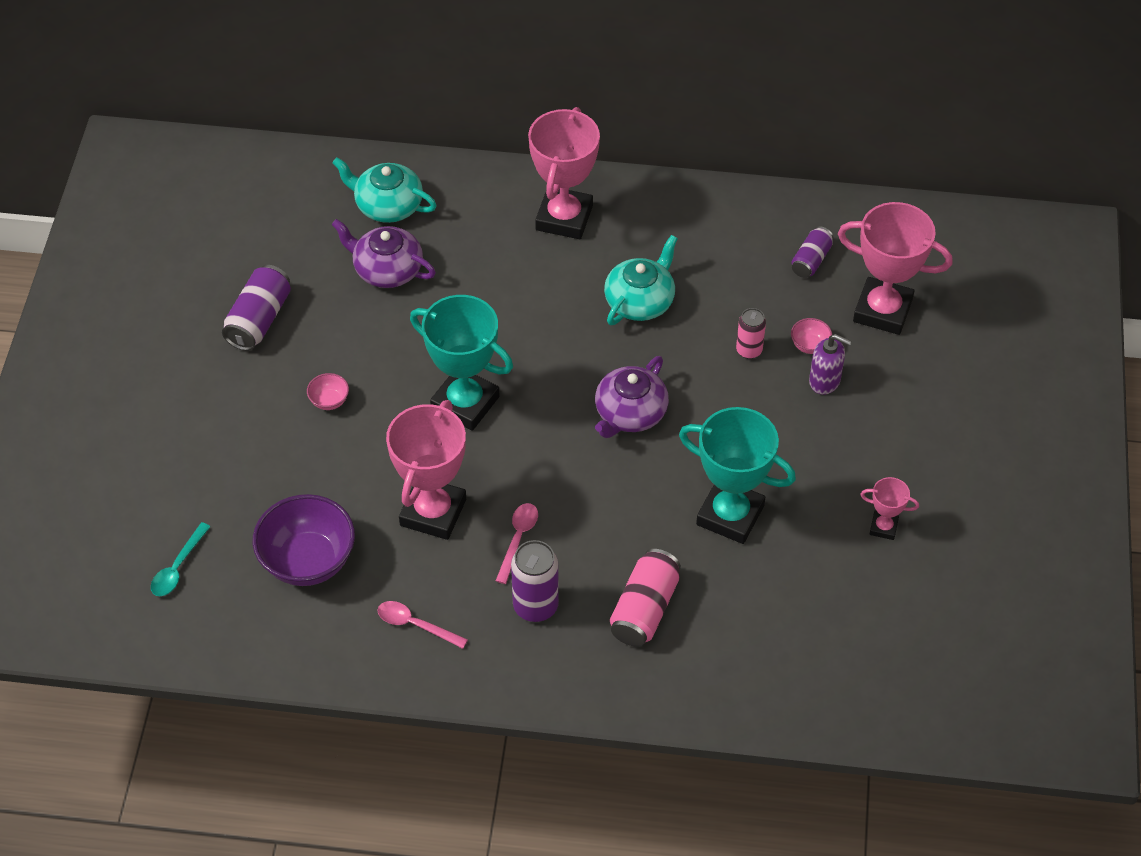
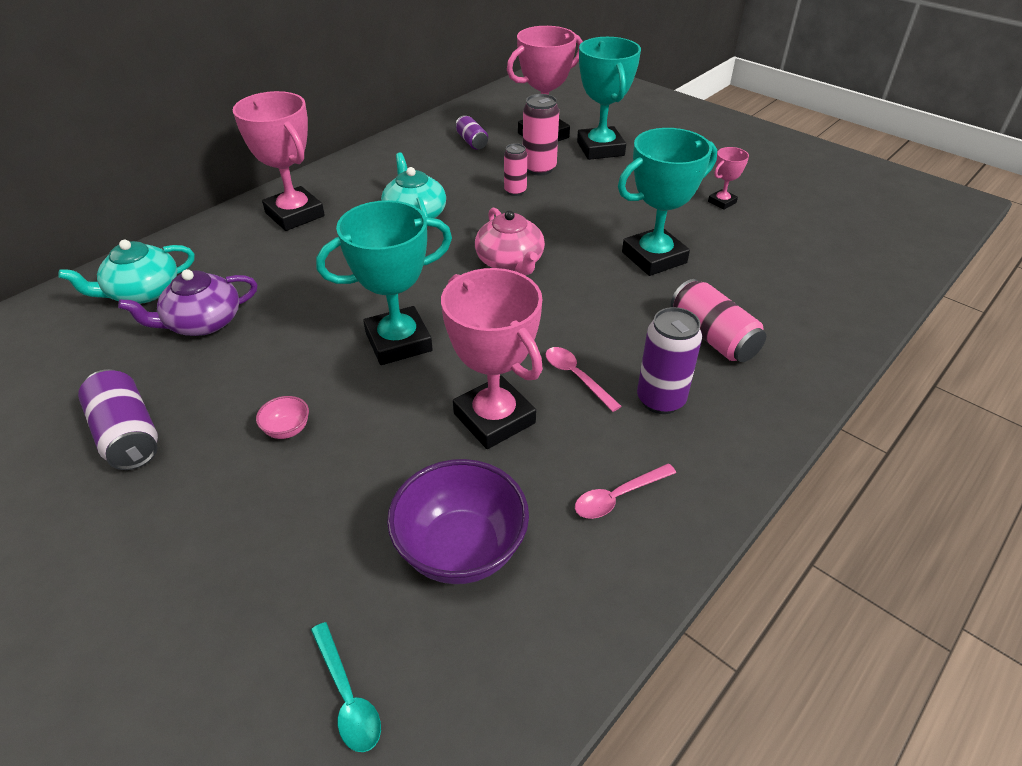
camera: 55 degrees left, 10 degrees down
(630, 413) = (510, 262): purple teapot -> pink teapot
(809, 345) = (539, 168): pink bowl -> pink can
(825, 381) = (575, 175): purple soap dispenser -> none
(900, 374) = (600, 149): none -> turquoise trophy

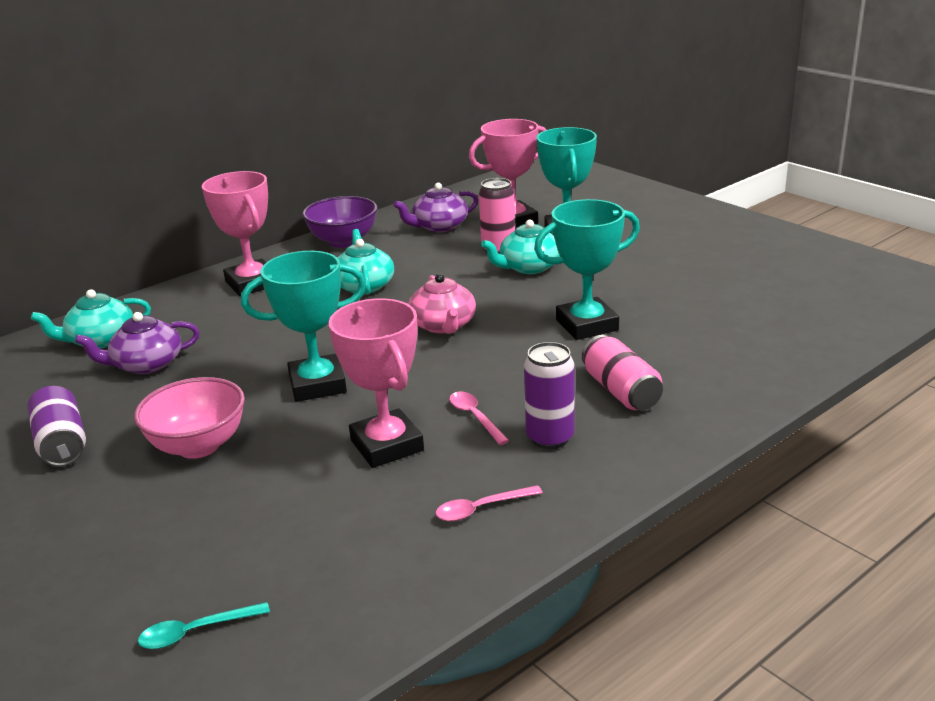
camera: 10 degrees right, 15 degrees down
(287, 430) = (198, 446): pink bowl -> pink bowl, size x2.28
(347, 696) = (196, 631): turquoise spoon -> turquoise spoon turned 90 degrees clockwise
(461, 549) = (325, 538): purple bowl -> purple bowl (343, 241)
(472, 142) = (439, 226): purple can -> purple teapot
(515, 191) = (468, 268): pink can -> none
(575, 189) = (529, 267): none -> turquoise teapot
(722, 202) = (675, 280): pink trophy -> none

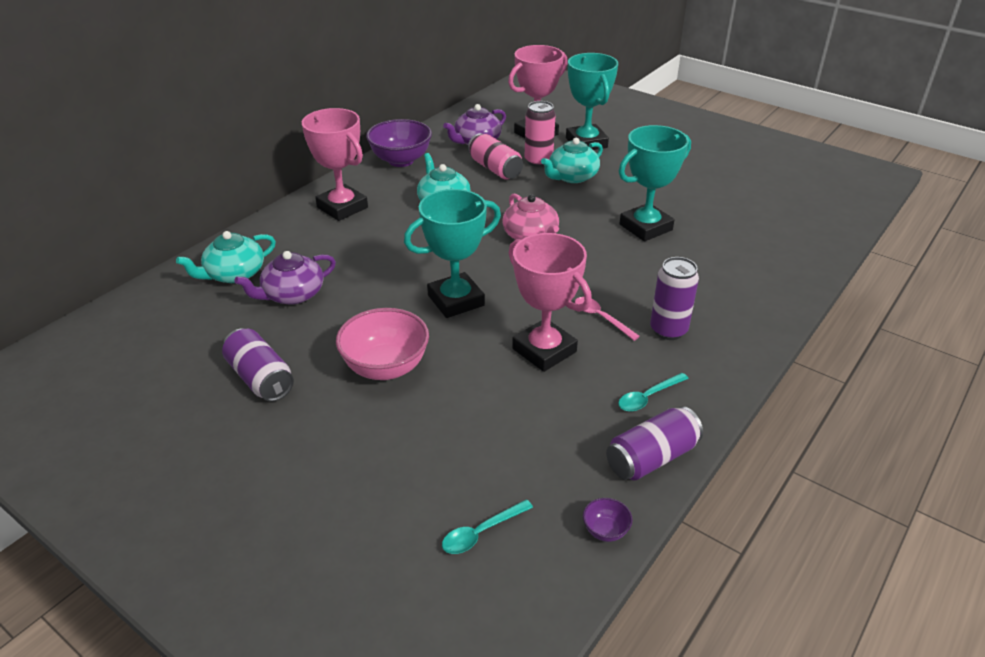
camera: 15 degrees left, 10 degrees up
(341, 650) = (605, 531): none -> purple bowl
(446, 576) = (651, 458): none -> purple can
(481, 509) = (648, 397): pink spoon -> turquoise spoon
(621, 391) = (701, 284): pink can -> pink can (495, 169)

